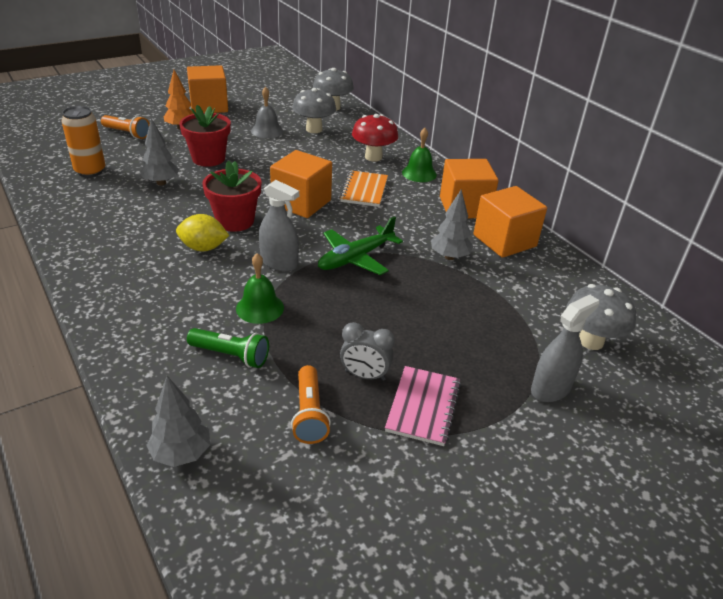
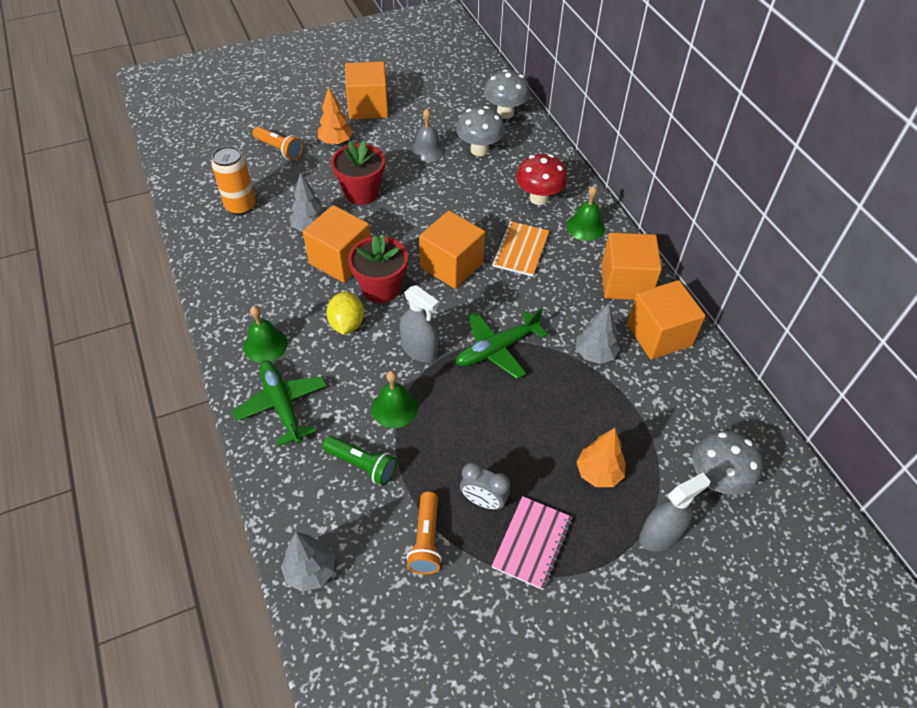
camera: 10 degrees right, 15 degrees up
(119, 267) = (265, 345): none -> green bell
(140, 313) = (282, 405): none -> green plane
(193, 203) = (340, 260): none -> orange cube
(203, 248) = (347, 324): yellow lemon -> yellow lemon turned 75 degrees clockwise
(476, 344) = (598, 473): none -> orange tree

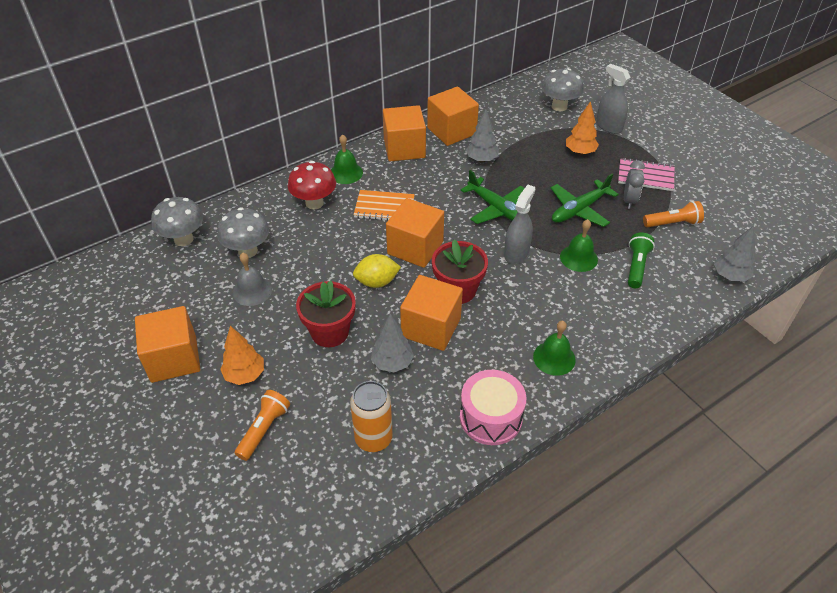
camera: 100 degrees left, 5 degrees down
(223, 282) = (490, 417): none -> pink drum
(282, 405) = (610, 328): green plane -> green plane (579, 209)
(347, 324) = (507, 305): yellow lemon -> yellow lemon (377, 282)

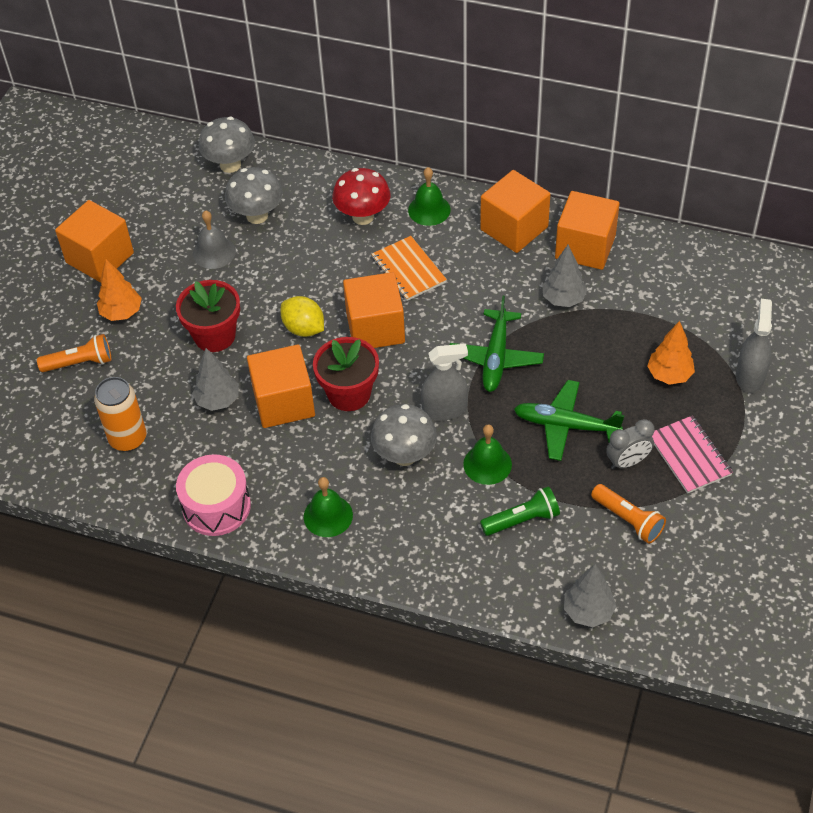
camera: 55 degrees right, 5 degrees up
(559, 106) = (737, 311): grey mushroom -> grey mushroom (404, 455)

